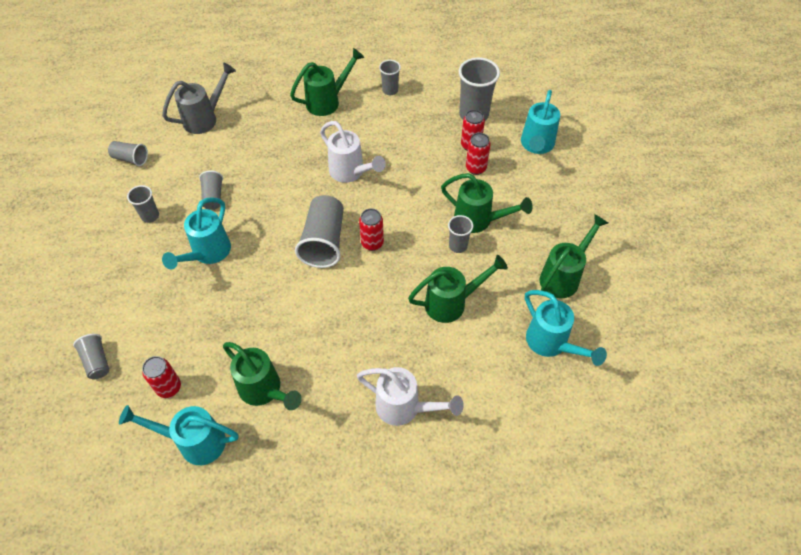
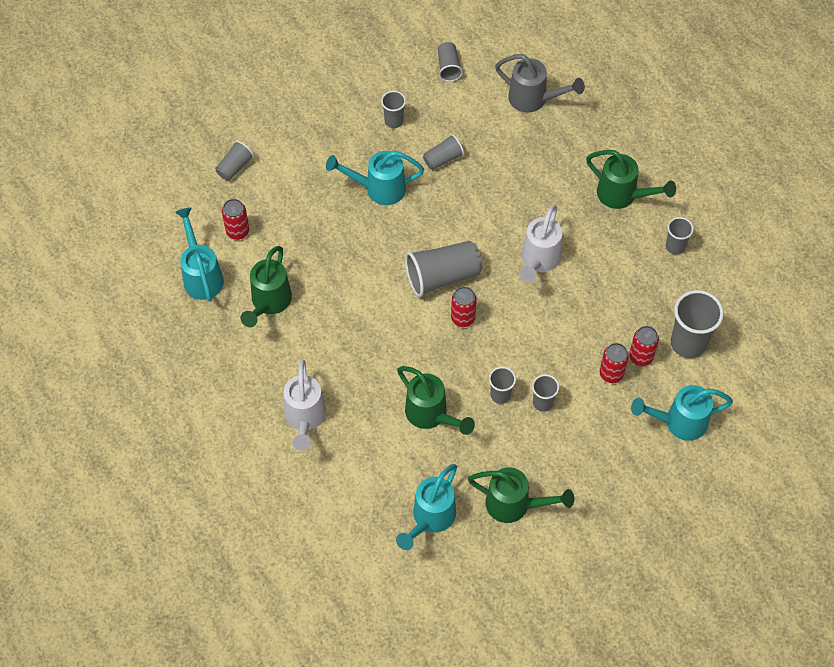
camera: 65 degrees right, 5 degrees up
(479, 220) = (542, 403): green watering can -> grey cup

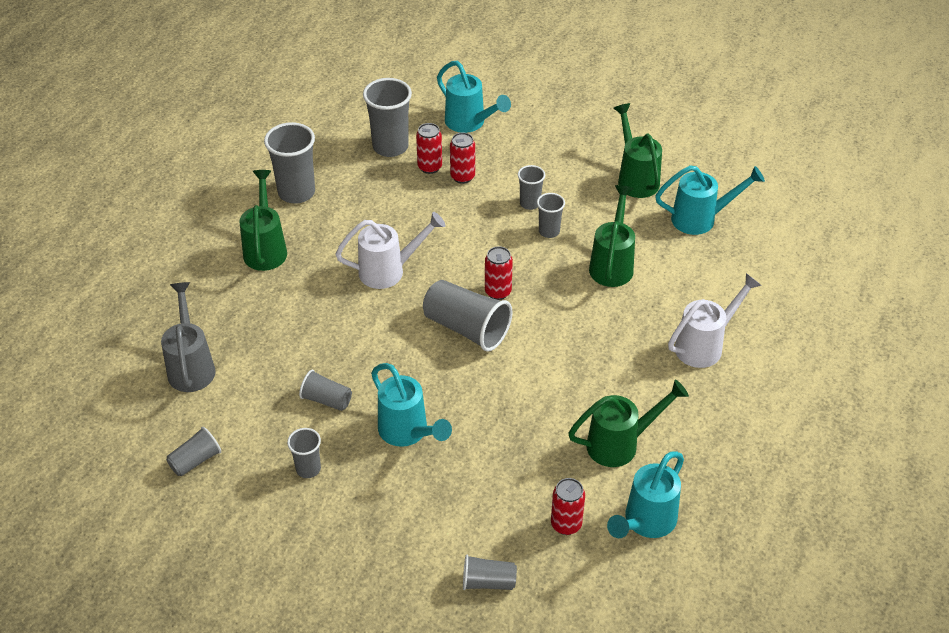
camera: 125 degrees left, 15 degrees down
(675, 246) = (296, 192): grey cup -> grey cup, size x1.81

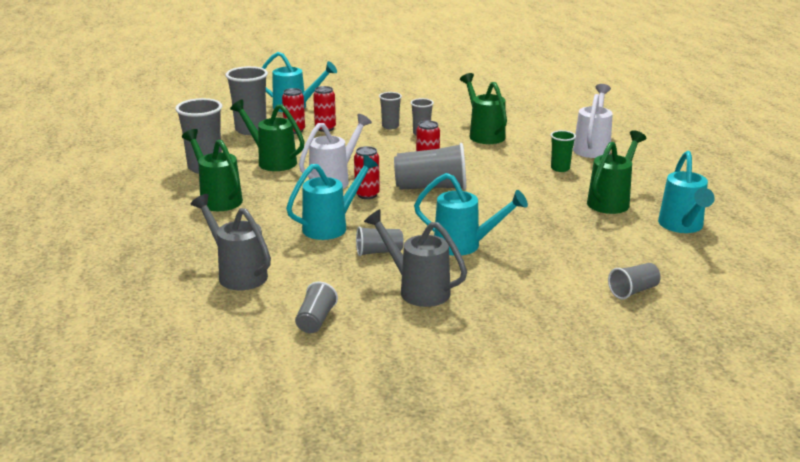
camera: 35 degrees left, 20 degrees down
(308, 469) = (417, 289): grey cup -> grey watering can
(566, 524) = (637, 246): red can -> red can (367, 195)
(628, 363) = (560, 168): none -> green cup
(635, 178) = (442, 100): green watering can -> green watering can (272, 161)
(701, 219) = (508, 104): turquoise watering can -> turquoise watering can (331, 226)

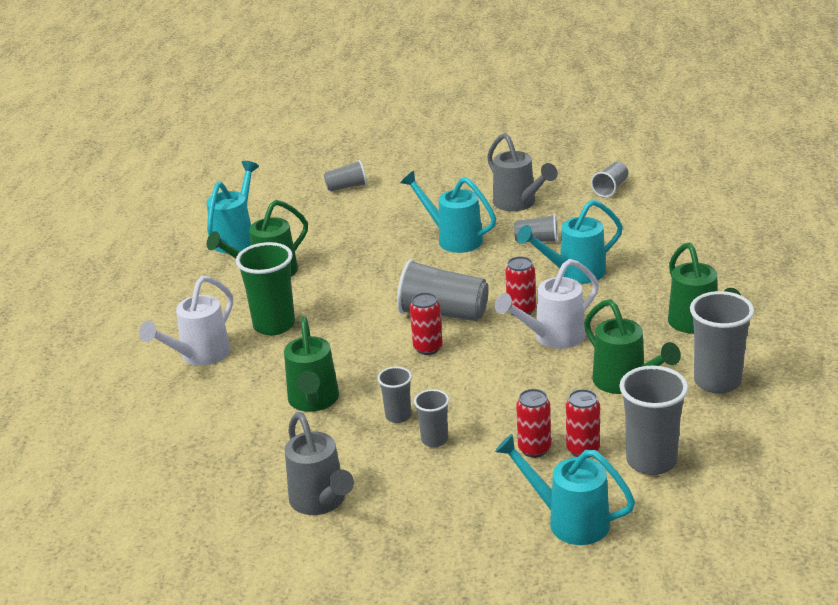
camera: 160 degrees left, 5 degrees up
(237, 274) = (673, 232): grey watering can -> grey watering can (321, 503)
(560, 168) = (274, 325): green cup -> green cup, size x1.81

